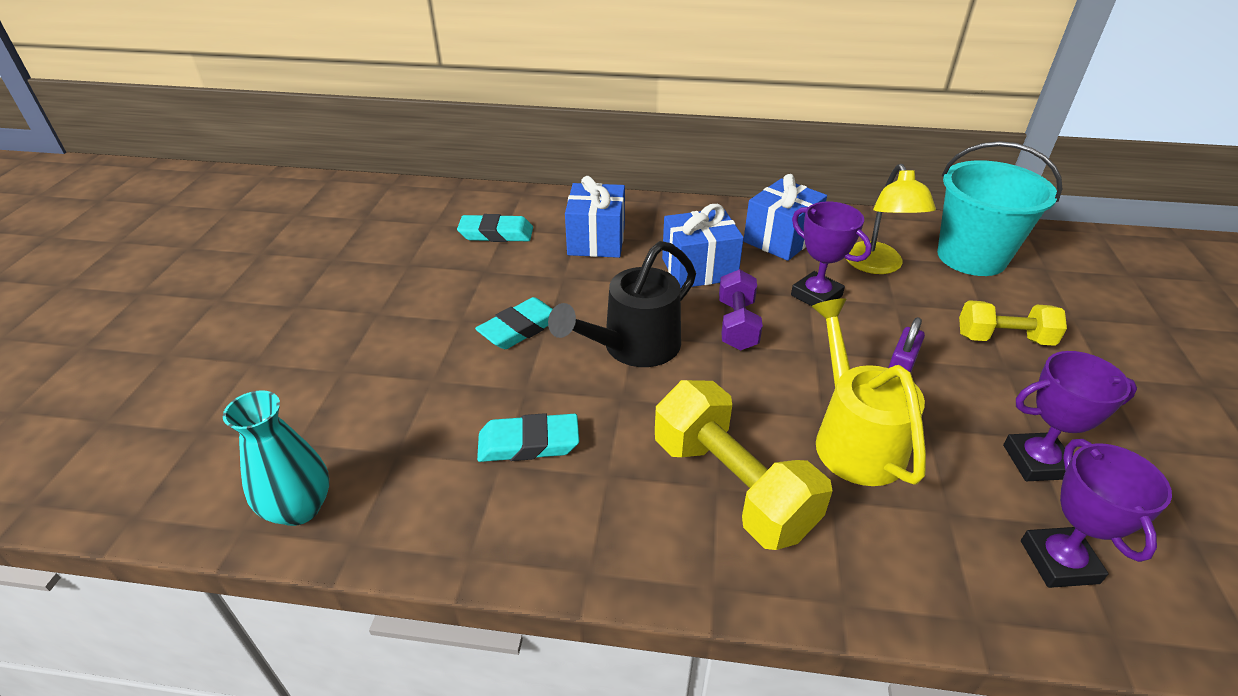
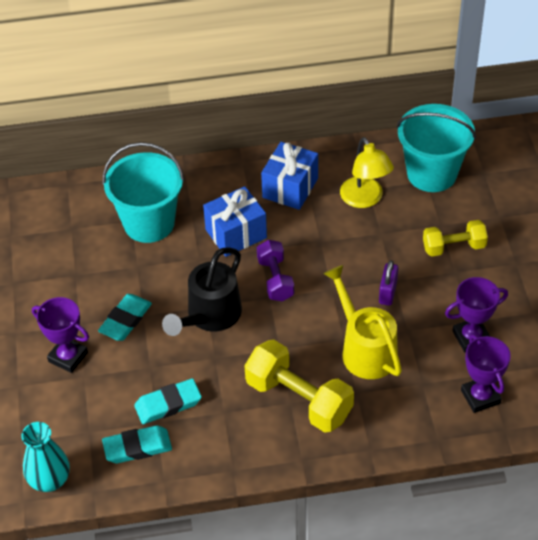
camera: 15 degrees left, 10 degrees up
(496, 233) = (66, 235): turquoise eraser -> turquoise eraser (137, 447)
(596, 240) = (149, 223): blue gift -> turquoise bucket
(816, 296) = (325, 239): purple trophy -> purple trophy (68, 357)

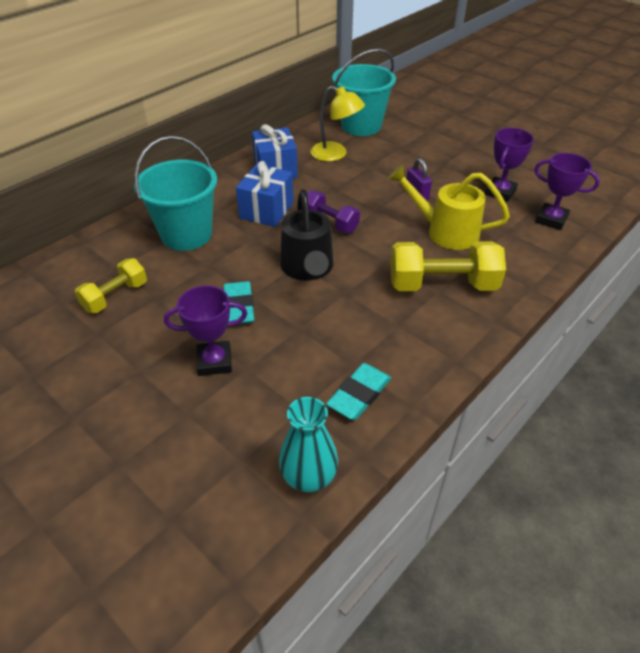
camera: 40 degrees left, 5 degrees down
(168, 404) = (346, 346): turquoise eraser -> none
(453, 247) = (424, 154): yellow dumbbell -> yellow dumbbell (115, 296)

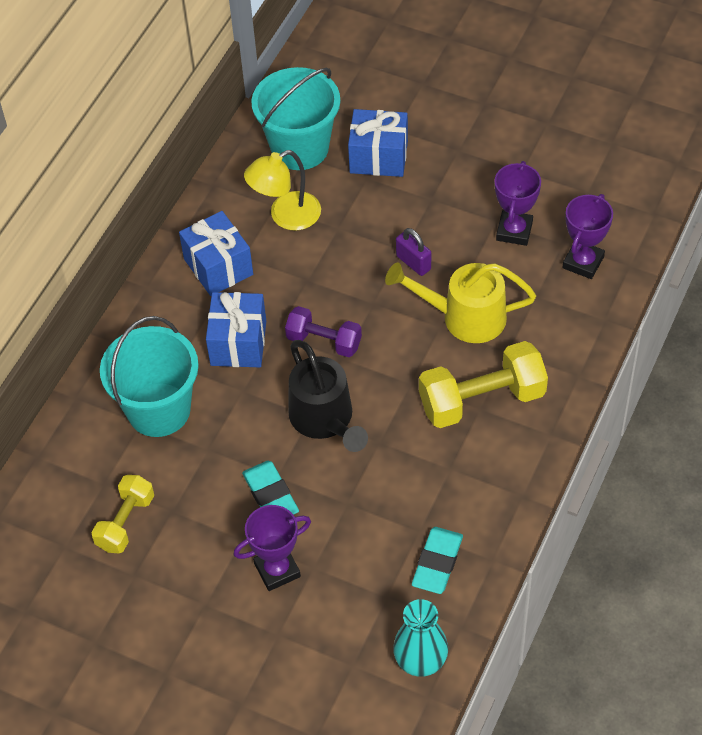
camera: 15 degrees left, 10 degrees up
(335, 154) = (286, 216): yellow lamp -> yellow lamp turned 135 degrees clockwise
(413, 139) = (378, 157): none -> blue gift
(551, 220) = (583, 262): purple trophy -> purple trophy turned 75 degrees counterclockwise

